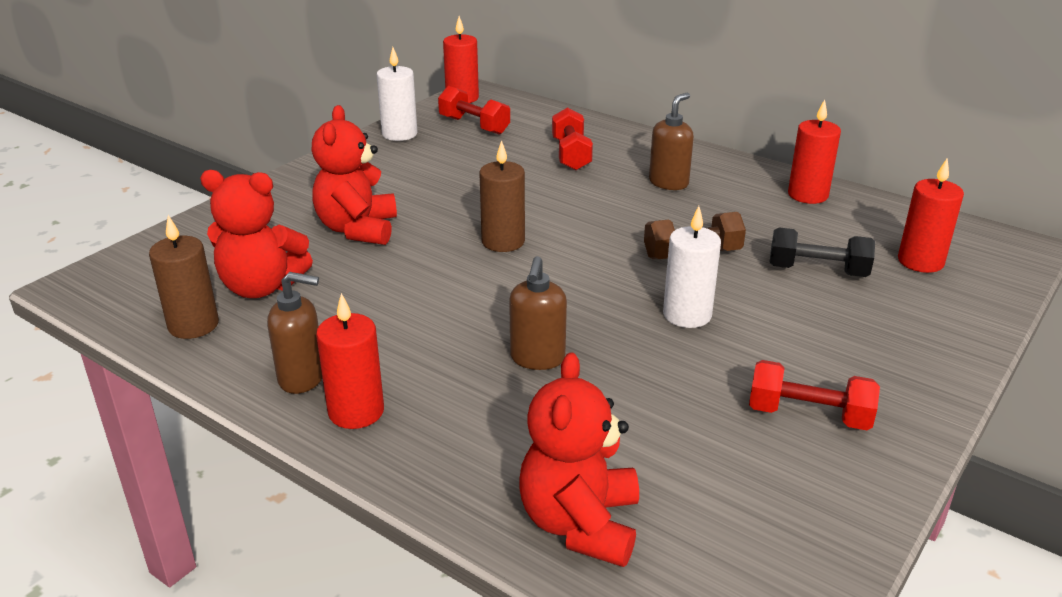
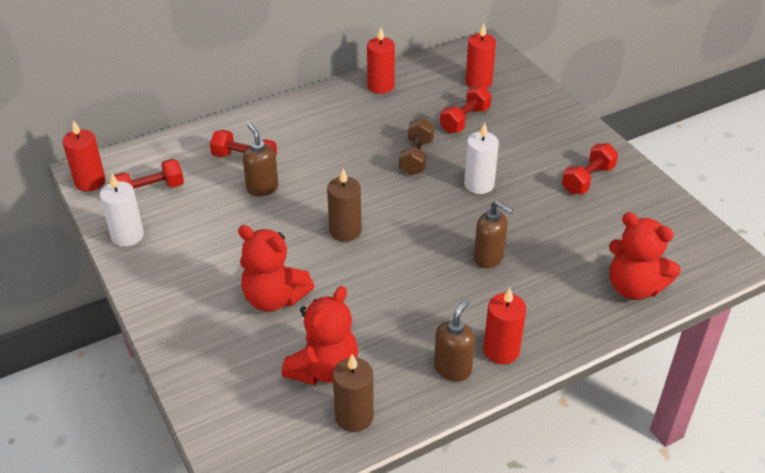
camera: 65 degrees left, 10 degrees up
(669, 183) = (322, 132): brown soap dispenser -> brown soap dispenser (262, 188)
(817, 271) = (465, 120): black dumbbell -> red dumbbell

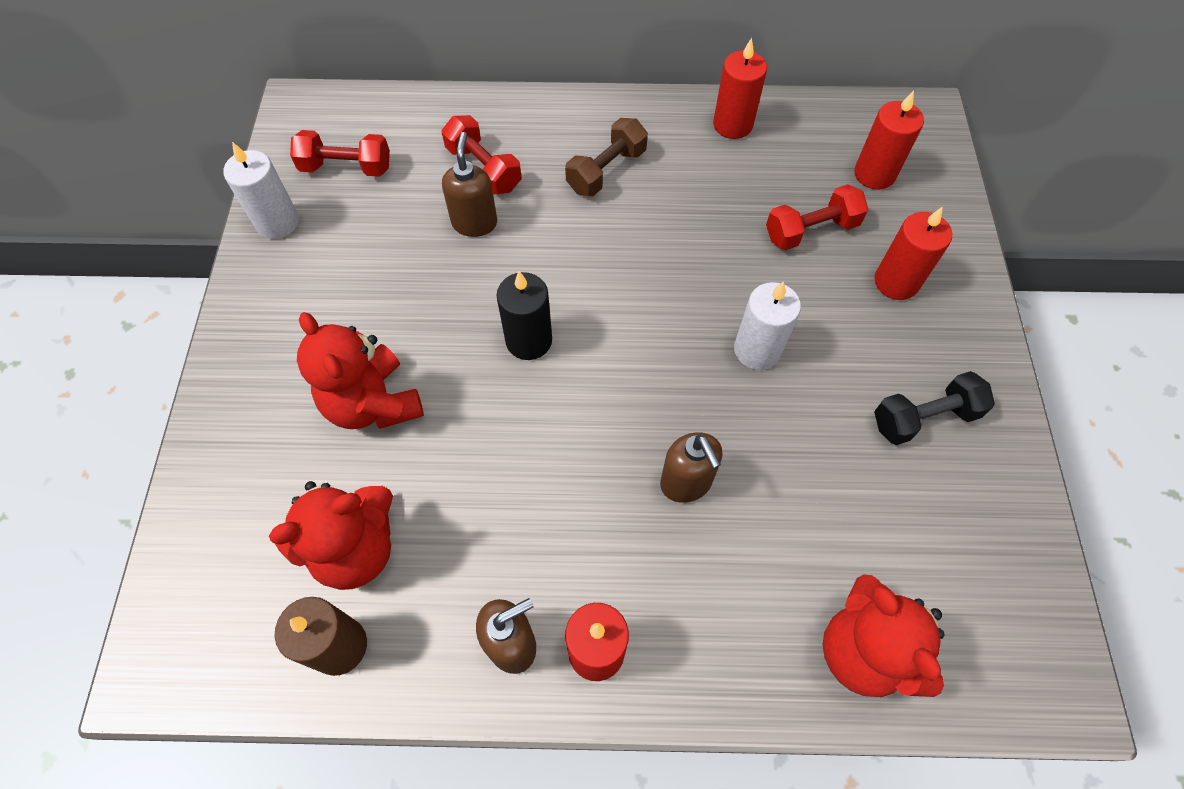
camera: 30 degrees right, 20 degrees up
(90, 182) = (292, 124): red candle -> red candle (896, 282)
(345, 231) = (529, 340): brown candle -> black candle
(416, 157) = (701, 263): brown dumbbell -> brown dumbbell (606, 171)
(587, 179) = (924, 418): red dumbbell -> black dumbbell

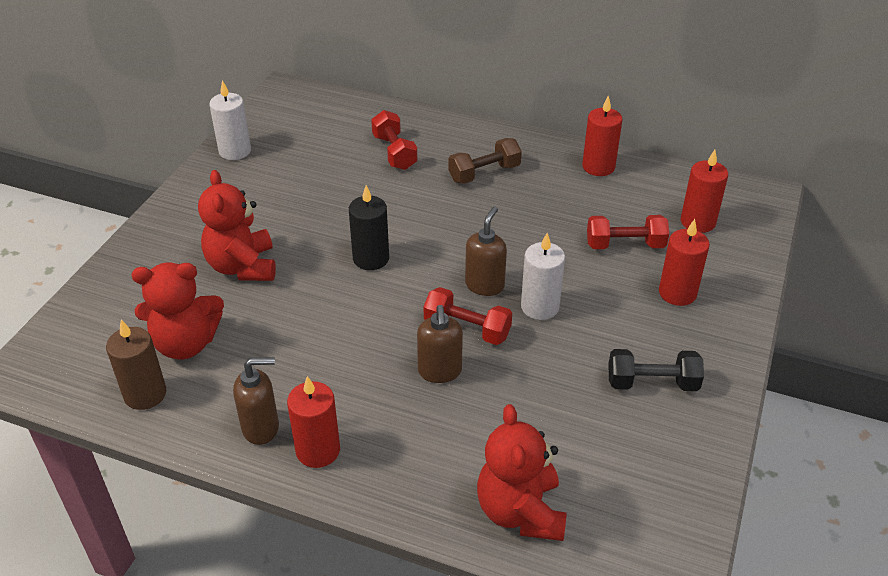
camera: 20 degrees right, 20 degrees down
(346, 167) = (298, 131): red dumbbell -> red dumbbell (467, 329)
(474, 223) = (370, 182): brown soap dispenser -> brown soap dispenser (484, 285)

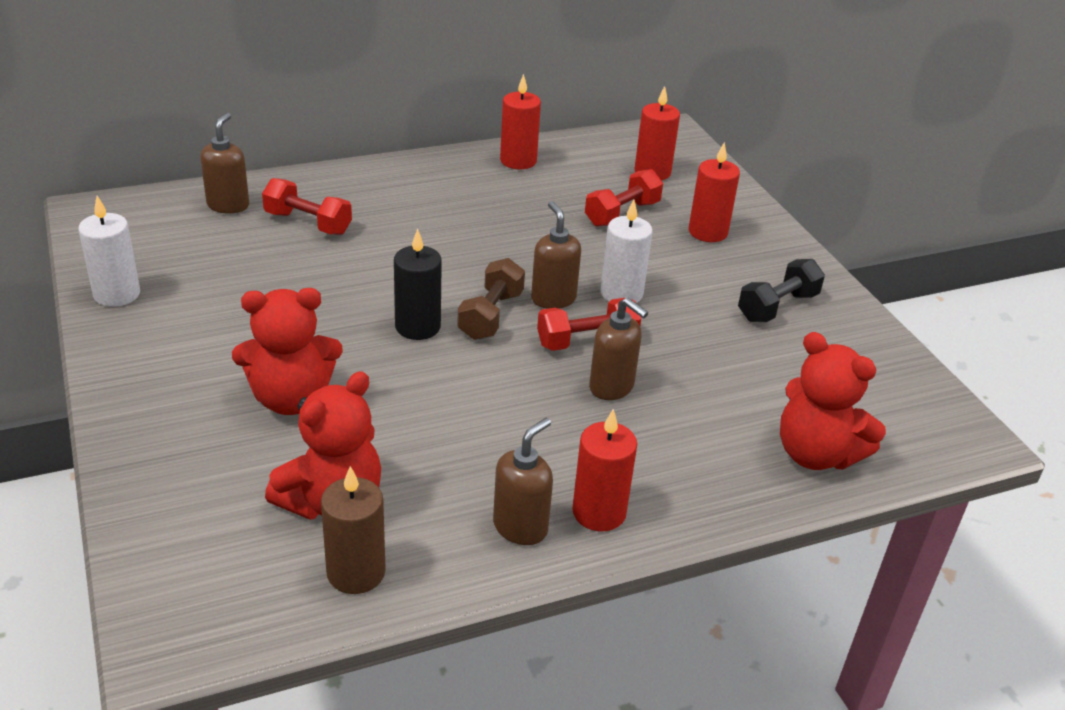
camera: 45 degrees left, 5 degrees down
(242, 267) = (291, 399): red teddy bear -> red teddy bear turned 45 degrees counterclockwise
(362, 118) = (228, 205): none -> brown soap dispenser
(484, 173) = (424, 206): brown dumbbell -> brown dumbbell (491, 315)

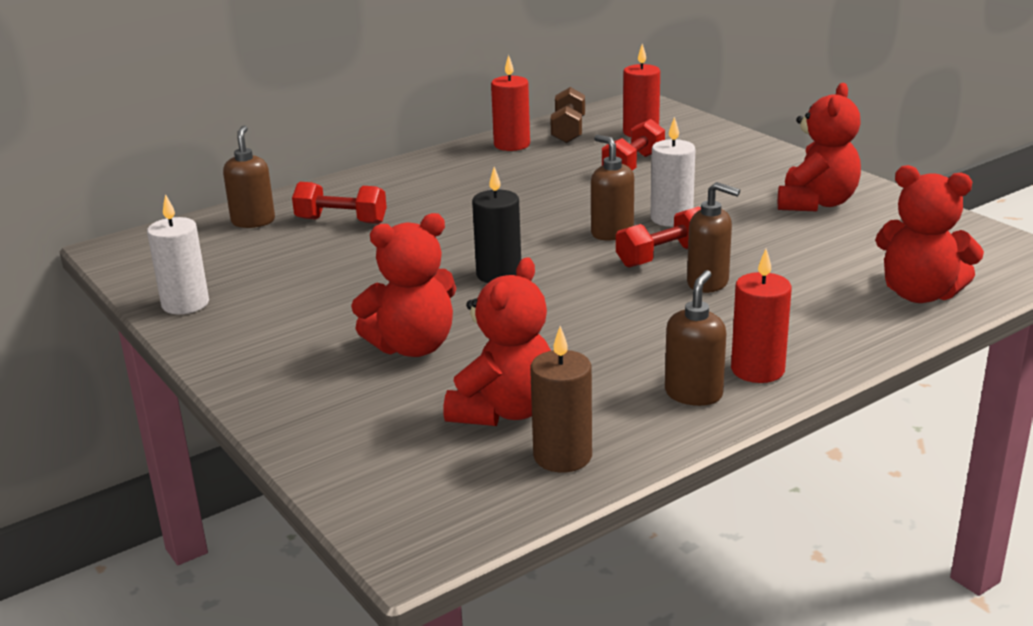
camera: 10 degrees left, 10 degrees down
(491, 315) = (562, 254): brown dumbbell -> brown dumbbell (568, 131)
(708, 232) = (719, 164): red candle -> none
(777, 307) = (816, 203): black dumbbell -> red teddy bear

